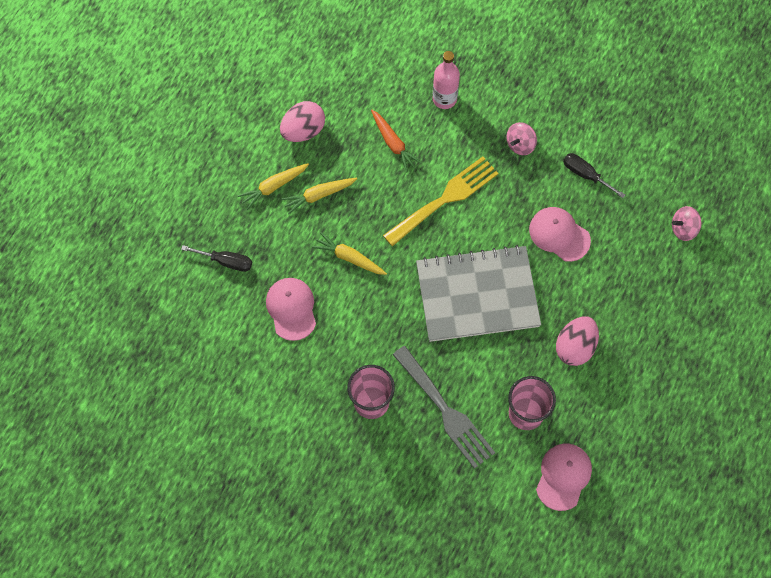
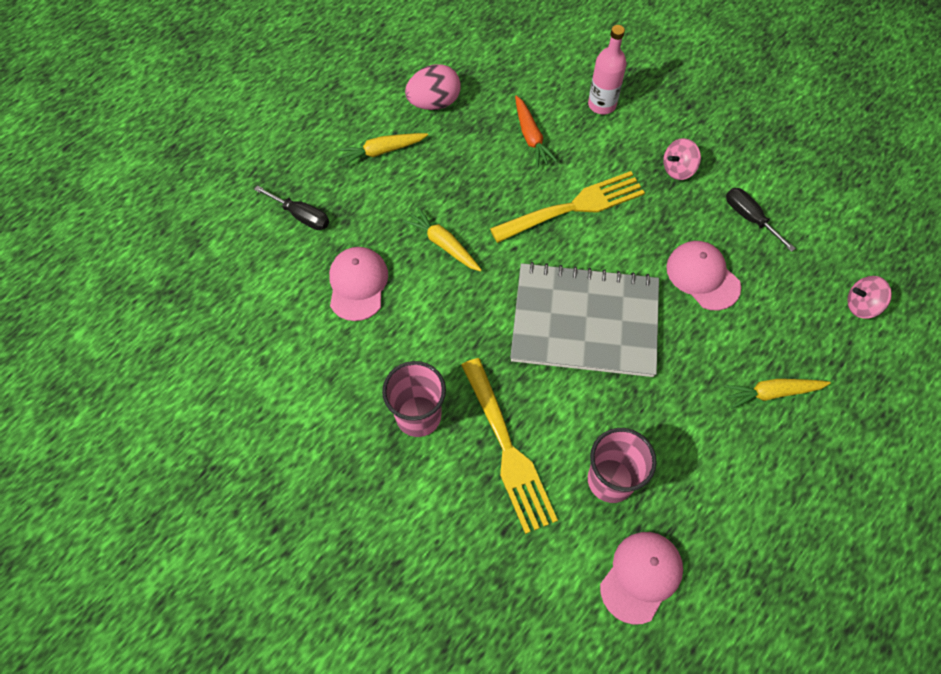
camera: 15 degrees right, 5 degrees down
(319, 195) = (430, 171): yellow carrot -> yellow carrot (772, 393)
(445, 410) = (507, 449): grey fork -> yellow fork
(575, 347) = (693, 413): pink egg -> none

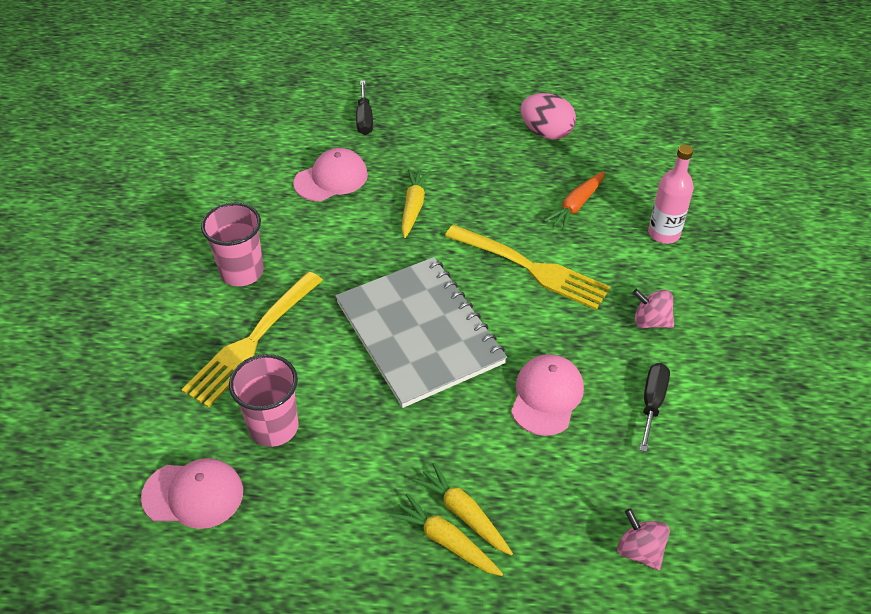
camera: 55 degrees right, 15 degrees down
(382, 151) = (467, 129): yellow carrot -> yellow carrot (446, 541)

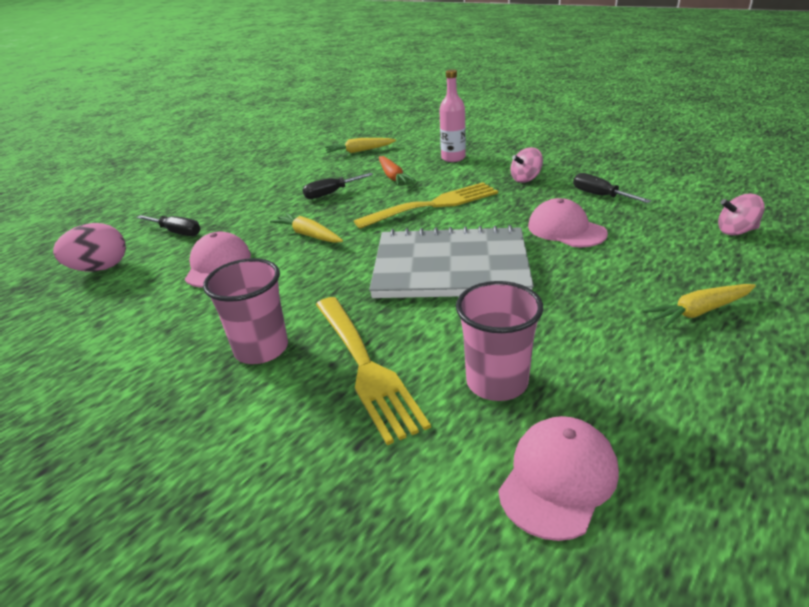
camera: 55 degrees left, 15 degrees down
(464, 514) = (671, 295): yellow carrot -> yellow carrot (360, 151)
(504, 177) = (331, 193): none -> black screwdriver
(546, 133) = (311, 170): pink egg -> pink egg (100, 268)

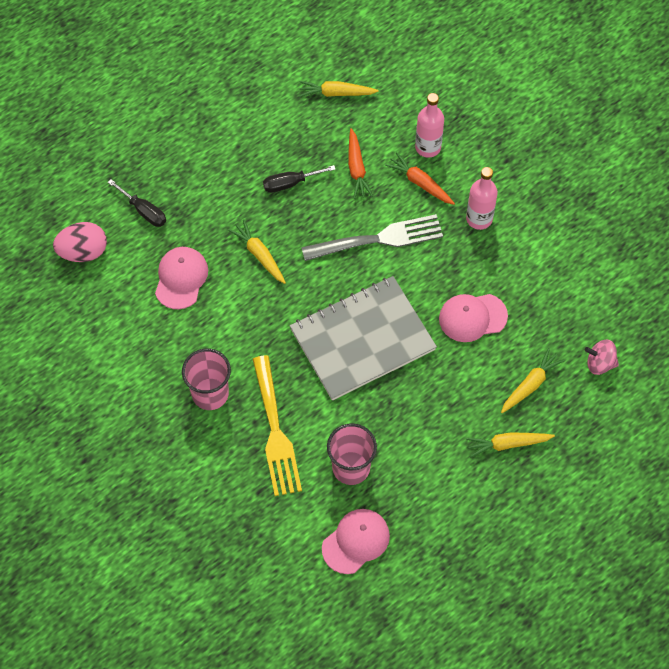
camera: 10 degrees right, 30 degrees up
(433, 205) = (378, 239): yellow fork -> grey fork
(450, 266) = (362, 340): grey notebook -> grey notebook turned 45 degrees counterclockwise
(457, 173) = (420, 183): none -> orange carrot
(525, 179) = (479, 219): pink spinning top -> pink bottle
(566, 229) = (472, 317): pink cap -> pink cap turned 75 degrees counterclockwise
(600, 195) = (529, 272): black screwdriver -> none
(675, 260) = (530, 385): none -> yellow carrot

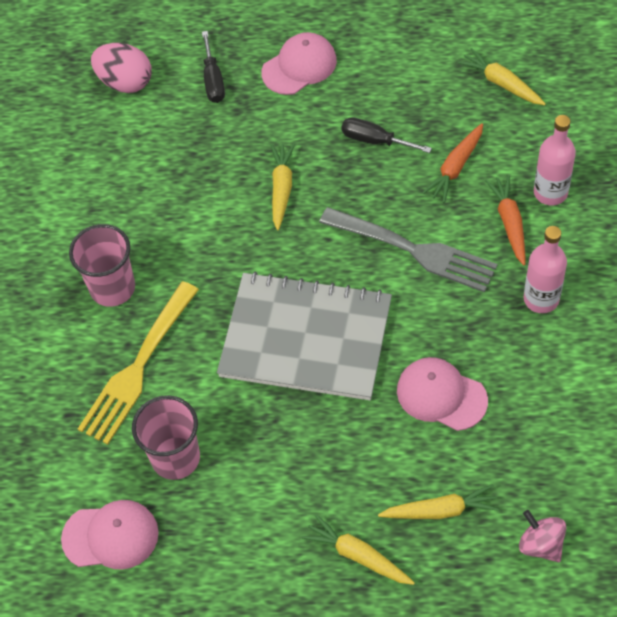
camera: 45 degrees right, 5 degrees down
(181, 278) = (188, 163): pink cap -> pink cap (299, 66)

